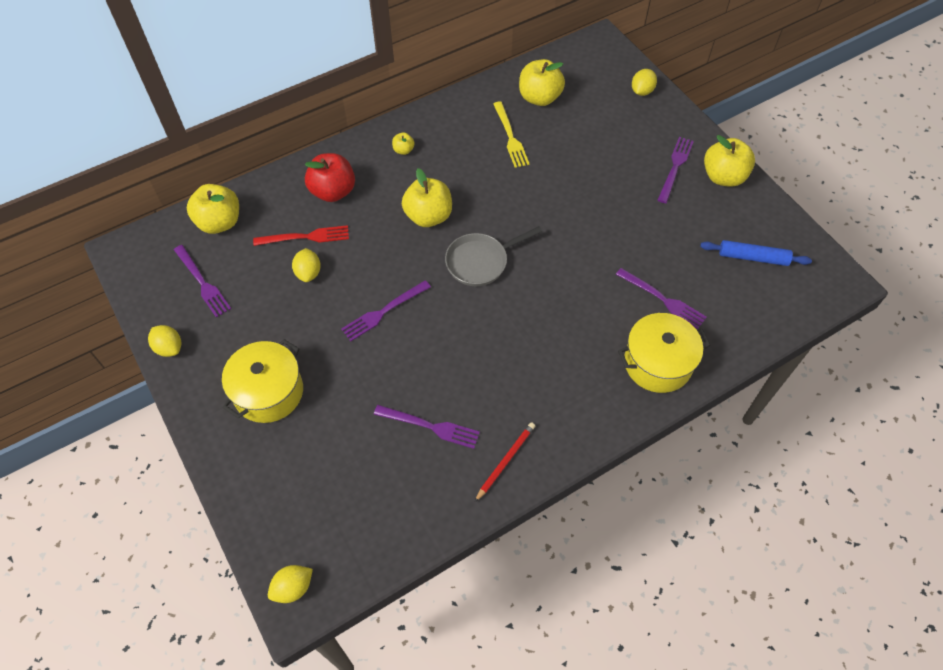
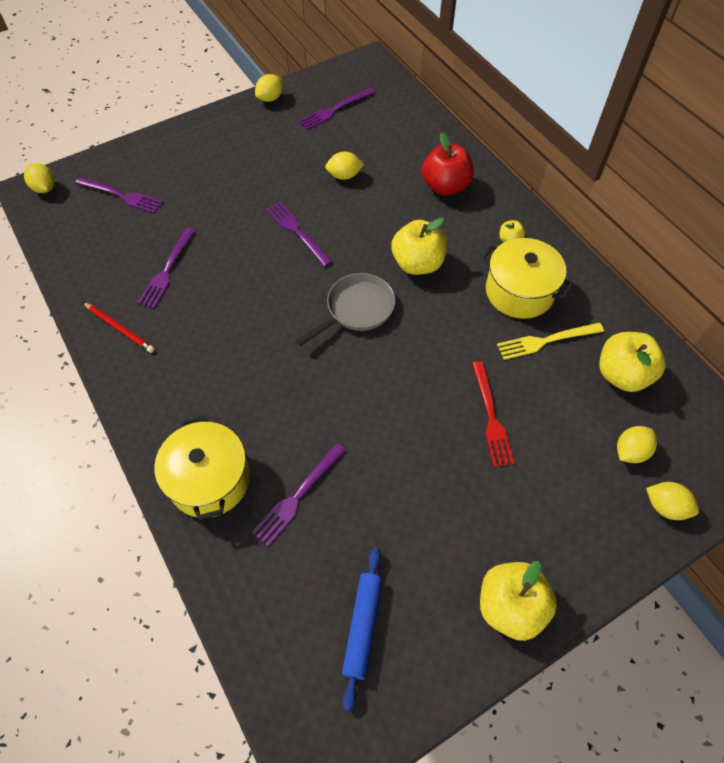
camera: 90 degrees right, 0 degrees up
(219, 222) = (402, 113): yellow apple -> none
(268, 392) = (220, 160): yellow pot -> yellow pot (519, 291)
(306, 237) = (386, 171): red fork -> red fork (491, 417)
(480, 262) = (357, 309): grey pan -> grey pan turned 75 degrees clockwise
(603, 102) = (630, 451): none -> yellow lemon
(675, 167) = (521, 538): purple fork -> purple fork (122, 196)

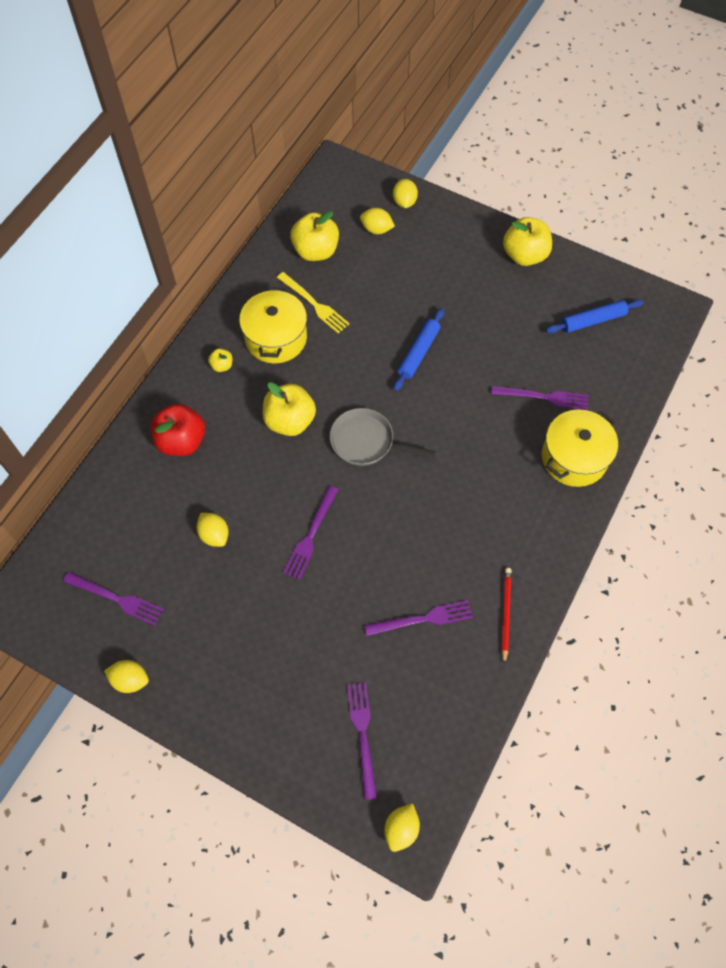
camera: 120 degrees left, 5 degrees up
(430, 404) = (418, 353): none -> blue rolling pin
(491, 417) = (404, 313): red fork -> none

